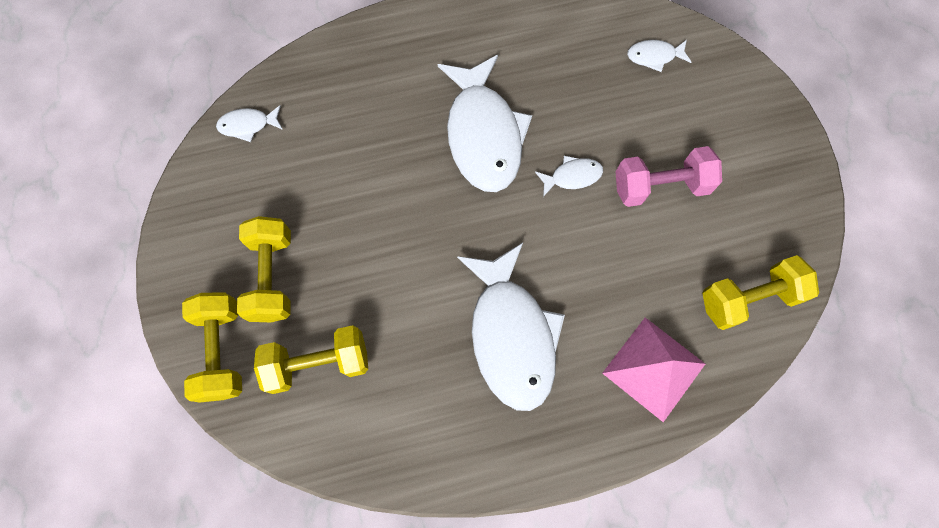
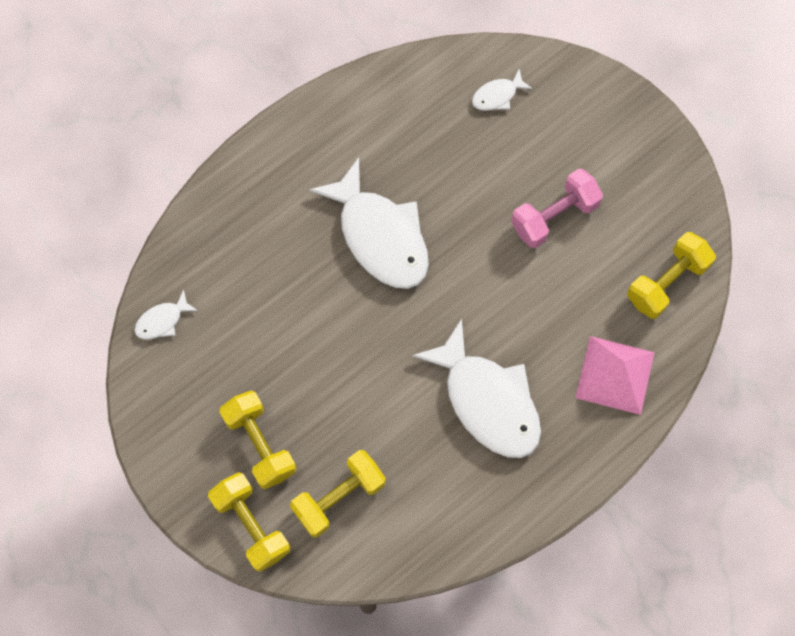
camera: 25 degrees left, 0 degrees up
(572, 176) = (475, 240): white fish -> none

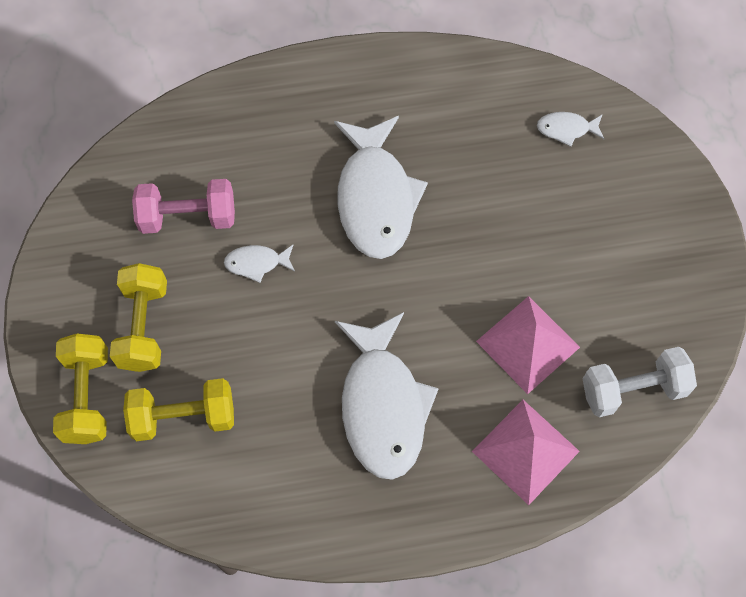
camera: 30 degrees right, 5 degrees down
(162, 320) = (130, 169): white fish -> white fish (257, 263)
(554, 216) = (555, 267): pink dumbbell -> pink dumbbell (188, 217)
(569, 290) = (528, 344): none -> pink pyramid
(667, 282) = (633, 389): yellow dumbbell -> white dumbbell

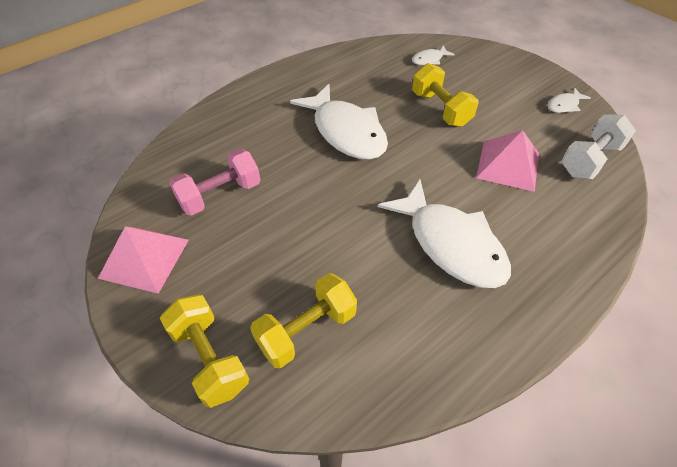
camera: 30 degrees left, 15 degrees down
(144, 326) = (229, 280): yellow dumbbell -> yellow dumbbell (440, 109)
(257, 263) = (292, 200): white fish -> white fish (564, 105)
(525, 451) = (566, 224): pink pyramid -> pink pyramid (144, 258)

